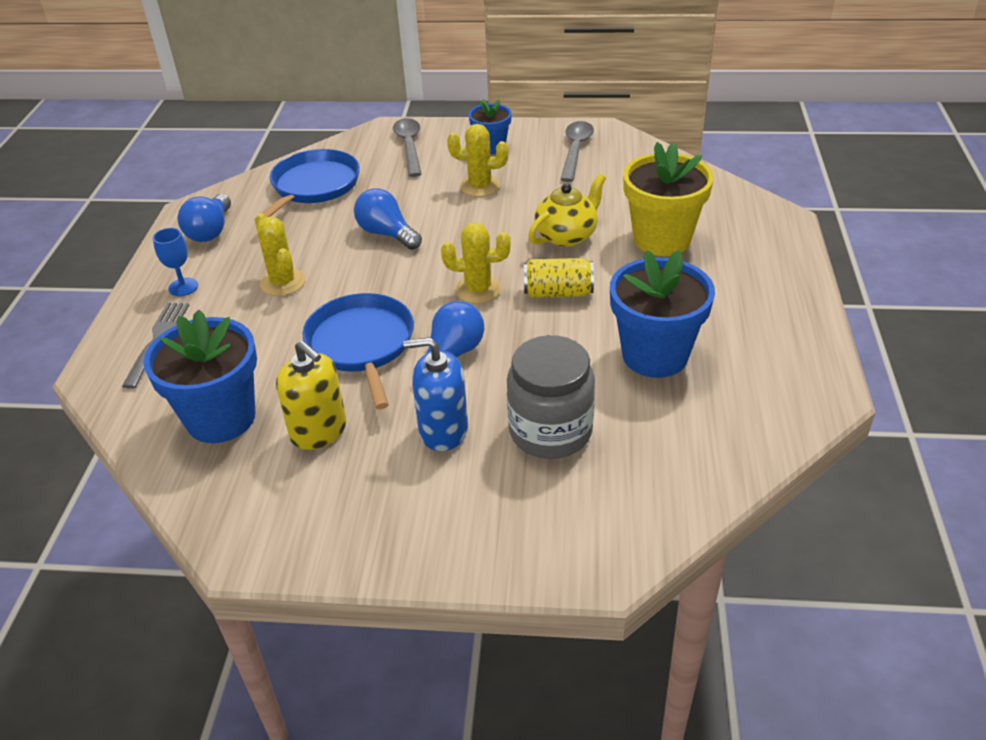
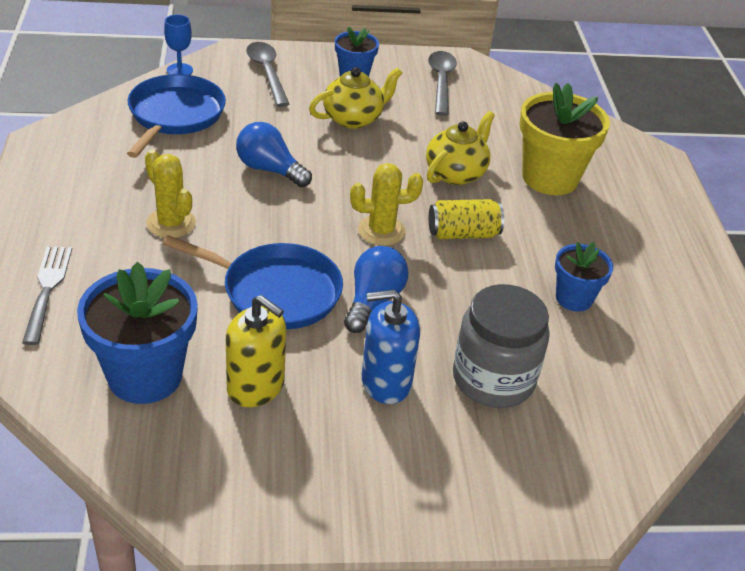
camera: 15 degrees left, 0 degrees up
(183, 287) = (59, 228): blue goblet -> blue goblet (179, 70)
(210, 231) = (72, 164): blue light bulb -> none
(362, 345) = (276, 291): blue pan -> blue pan turned 135 degrees clockwise
(480, 186) = (353, 118): yellow cactus -> yellow teapot
(655, 355) = (574, 298): blue flower pot -> blue flower pot, size x0.57

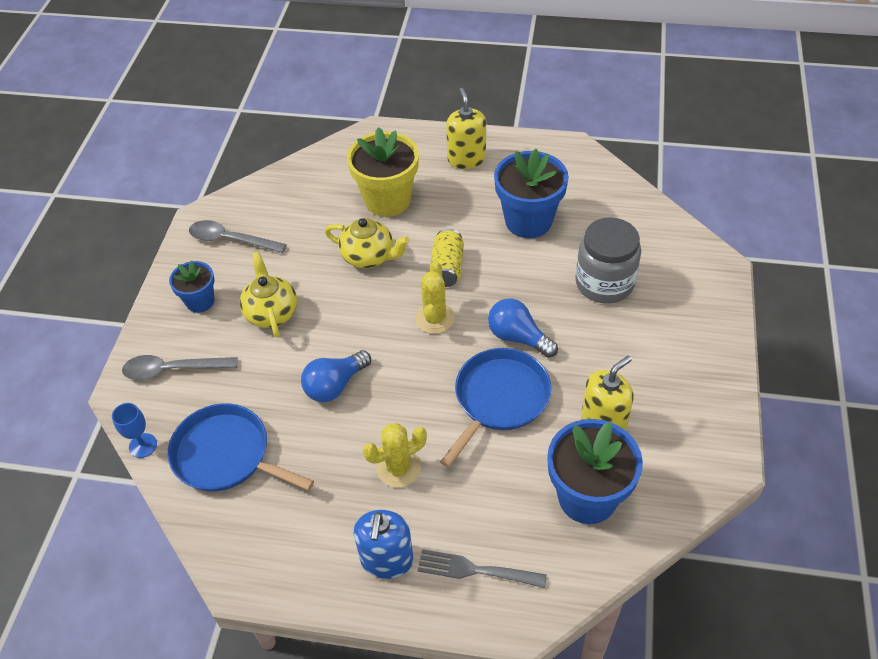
camera: 70 degrees left, 10 degrees up
(386, 382) = (603, 343): blue soap dispenser -> blue soap dispenser (387, 560)
(456, 173) = (369, 256): yellow teapot -> yellow teapot turned 150 degrees clockwise
(574, 298) = (528, 221): blue flower pot -> blue flower pot, size x1.74
(656, 235) = (466, 159): none -> yellow soap dispenser

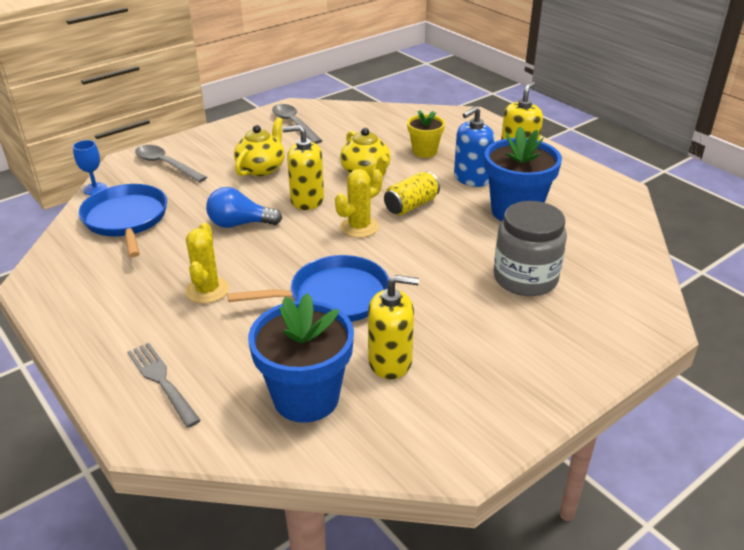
camera: 40 degrees right, 15 degrees down
(200, 301) = (231, 143): blue flower pot -> none
(357, 320) = (307, 200): none -> yellow soap dispenser
(387, 200) = (424, 151): yellow flower pot -> yellow flower pot, size x0.57
(387, 560) = (120, 333): blue soap dispenser -> blue soap dispenser (471, 178)
(398, 468) = (207, 290): yellow cactus -> yellow cactus turned 75 degrees clockwise
(518, 337) = (403, 271): blue light bulb -> none

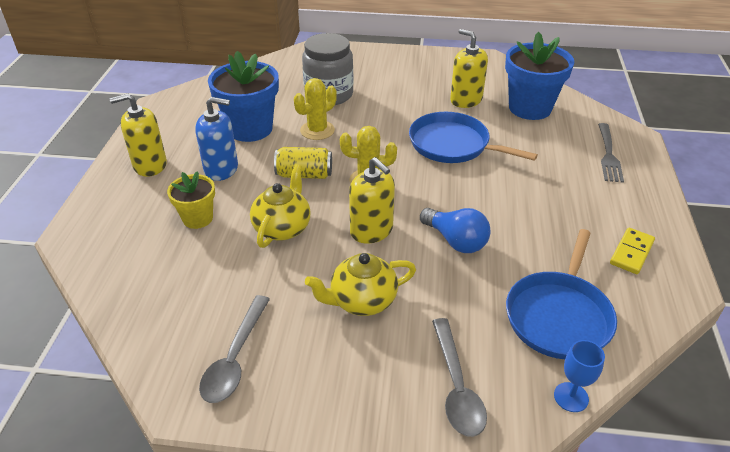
camera: 135 degrees left, 5 degrees up
(89, 286) = (631, 253): none -> yellow domino
(207, 290) = (535, 196): yellow cactus -> yellow cactus (317, 130)

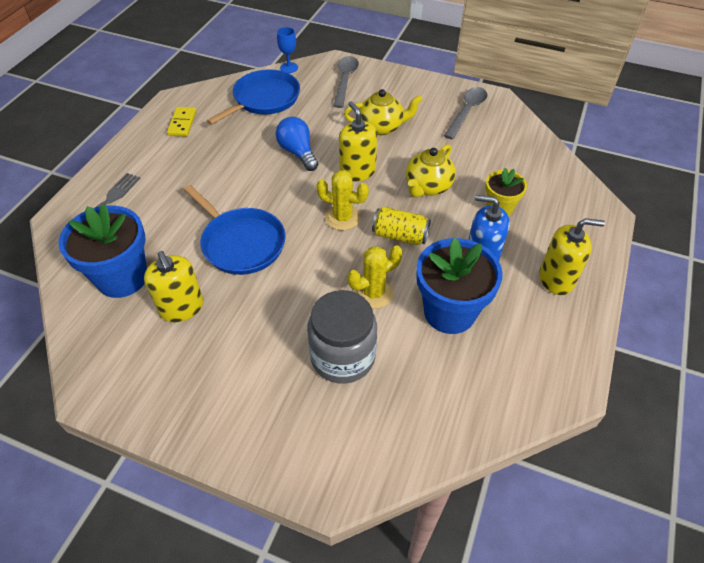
camera: 165 degrees left, 10 degrees up
(631, 253) = (182, 123): yellow domino -> yellow domino turned 45 degrees counterclockwise

